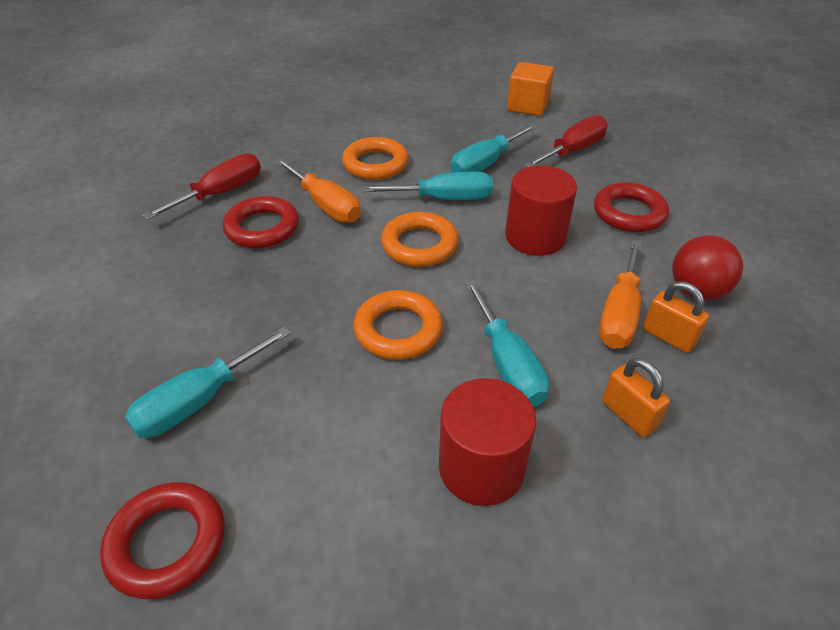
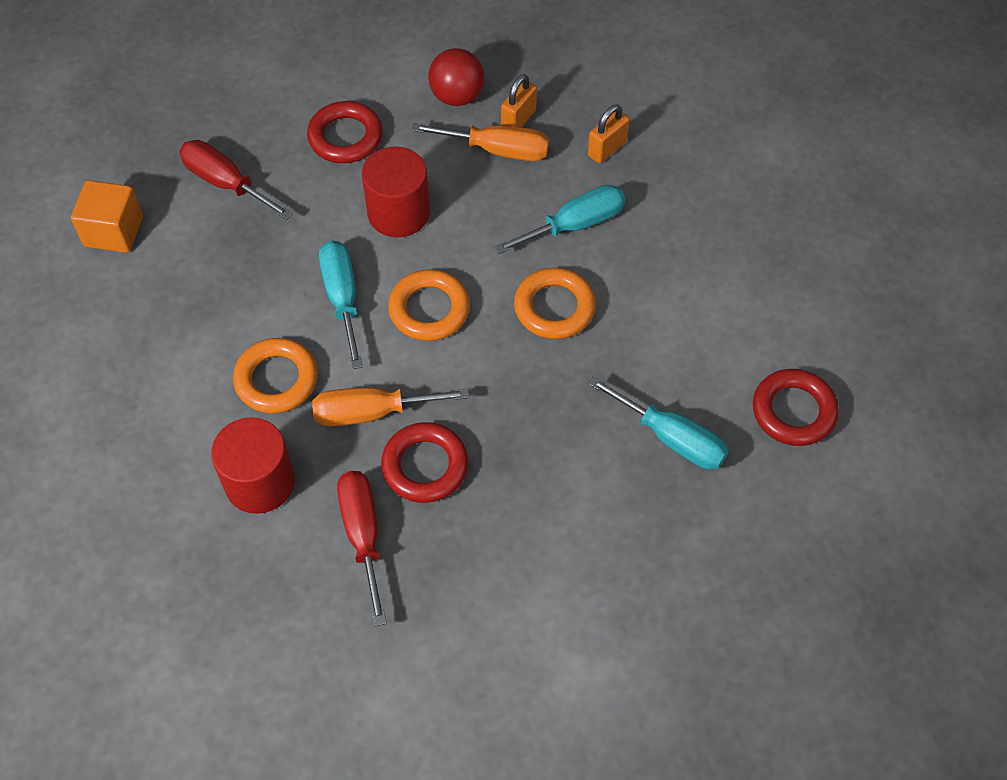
camera: 100 degrees left, 15 degrees up
(221, 193) = (363, 535): red screwdriver -> red screwdriver turned 45 degrees clockwise
(326, 205) = (372, 412): orange screwdriver -> orange screwdriver turned 135 degrees counterclockwise
(481, 467) = (678, 234): red cylinder -> red cylinder (260, 482)
(485, 164) = (265, 266): turquoise screwdriver -> none

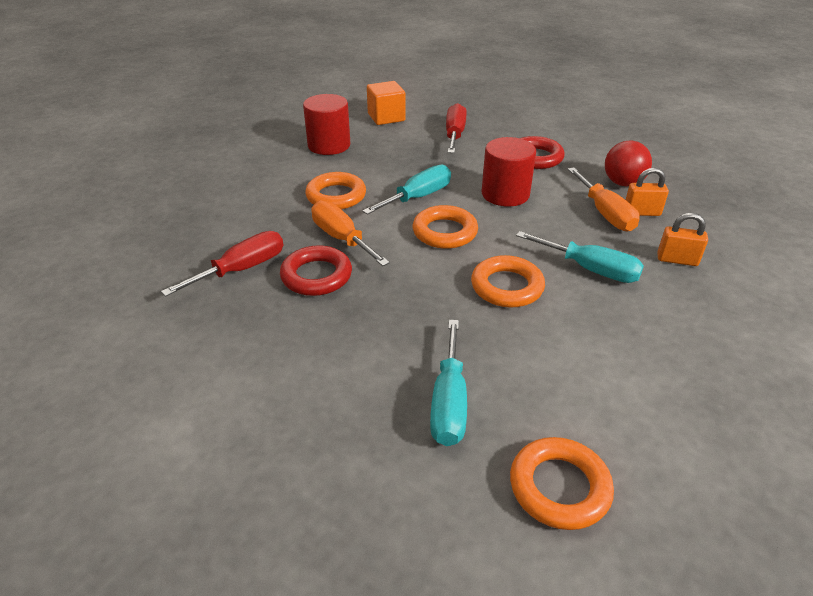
camera: 60 degrees right, 20 degrees down
(260, 482) = (256, 216): red cylinder -> red cylinder (329, 145)
(793, 411) = (559, 487): red ring -> orange ring

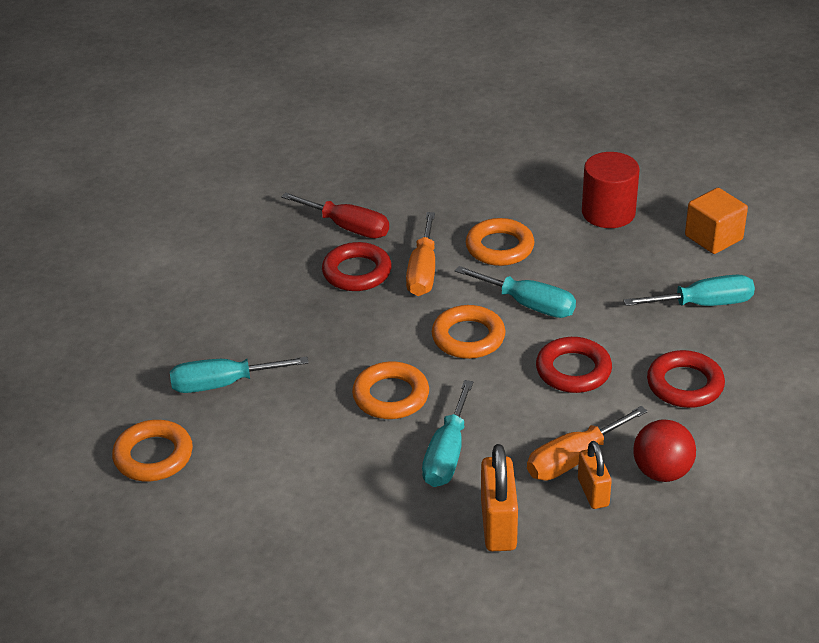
camera: 75 degrees right, 0 degrees up
(342, 238) = (423, 271): orange screwdriver -> orange screwdriver turned 150 degrees clockwise
(454, 134) = (703, 304): red screwdriver -> turquoise screwdriver
(505, 194) = (573, 370): red cylinder -> red ring
(677, 260) = (498, 525): orange padlock -> orange padlock, size x1.54

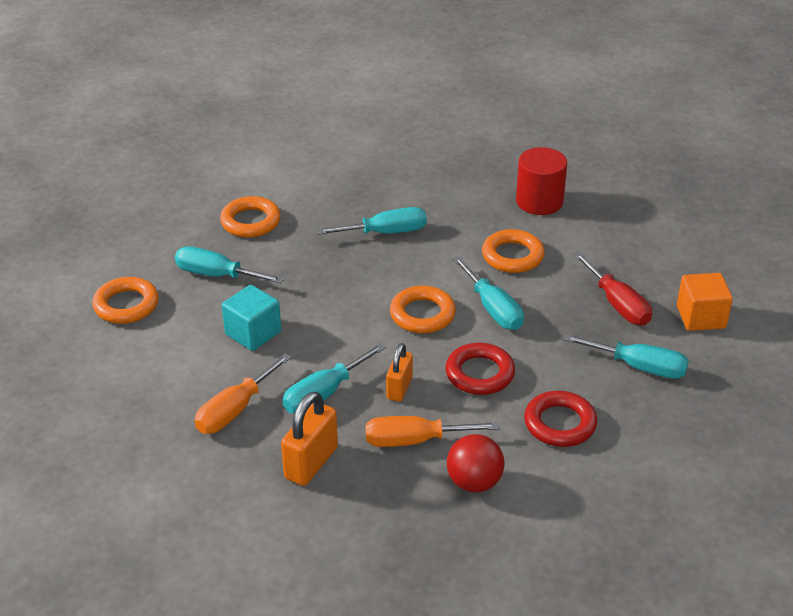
camera: 30 degrees right, 0 degrees up
(318, 426) = (253, 333): none -> turquoise cube
(348, 227) = (410, 197): red screwdriver -> red screwdriver (617, 304)
(357, 272) = (385, 232): red ring -> turquoise screwdriver
(391, 396) = (324, 333): orange ring -> orange ring (250, 222)
(423, 271) = (435, 251): orange screwdriver -> orange screwdriver (235, 410)
(593, 492) = (405, 472): orange padlock -> orange padlock (399, 388)
(608, 213) = (628, 263): red cylinder -> red cylinder (539, 201)

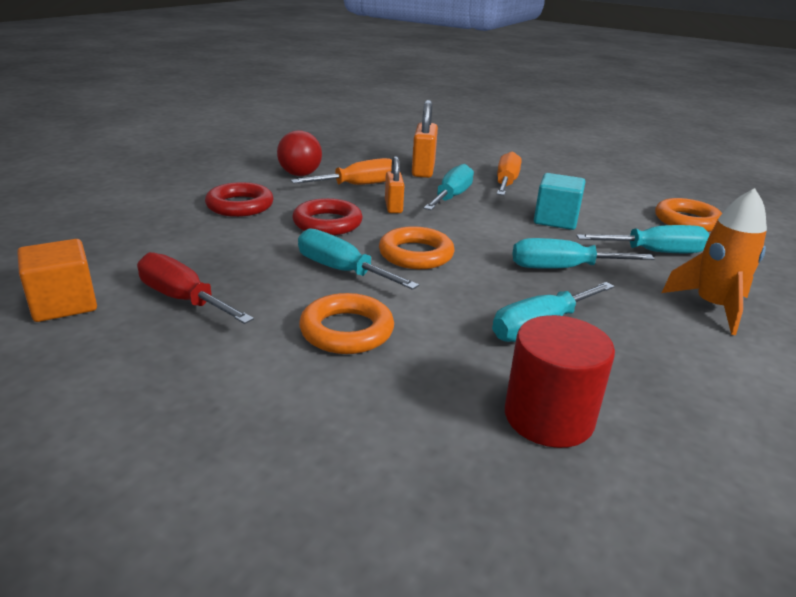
camera: 155 degrees right, 10 degrees down
(250, 222) = (712, 307): orange ring -> orange rocket
(539, 201) = (342, 434): red cylinder -> red cylinder (548, 417)
(639, 367) = (159, 248): turquoise screwdriver -> turquoise screwdriver (562, 268)

